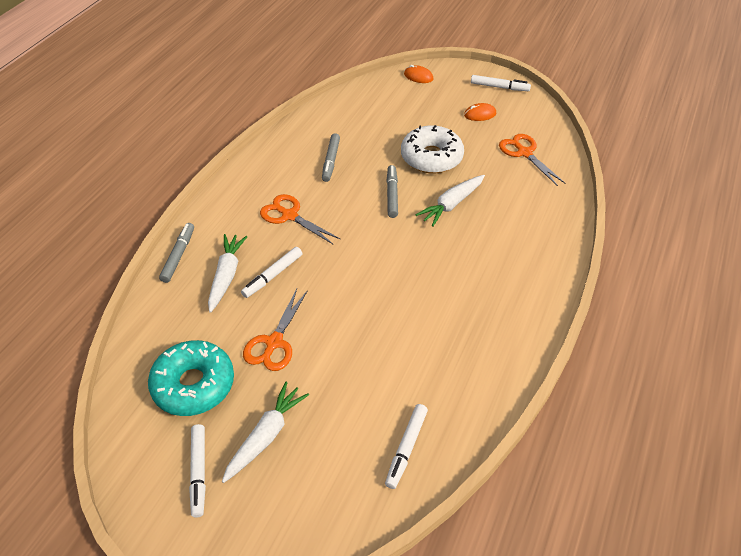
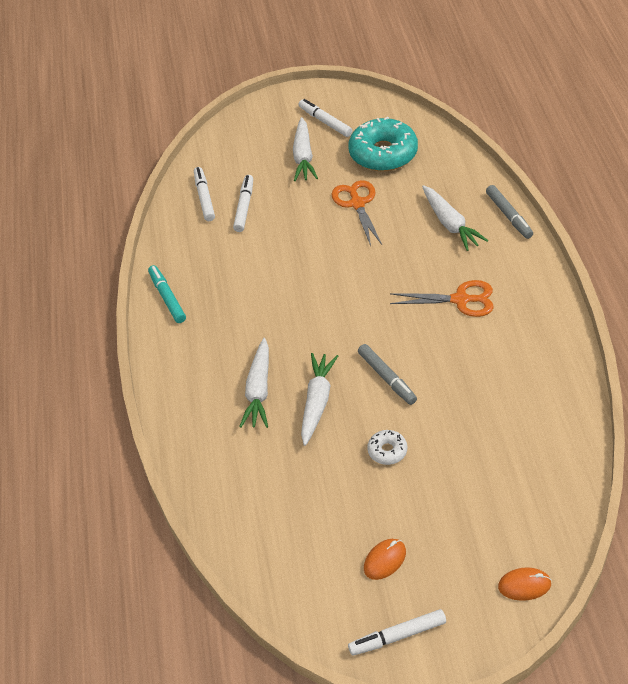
camera: 150 degrees right, 0 degrees up
(273, 276) = (413, 244): white marker -> white marker (244, 207)
(331, 161) = (489, 380): grey marker -> none
(431, 157) = (387, 451): white donut -> white donut, size x0.46
(487, 232) = (258, 390): none -> white carrot
(514, 349) = (167, 298): none -> turquoise marker
(524, 153) = (285, 525): orange scissors -> none

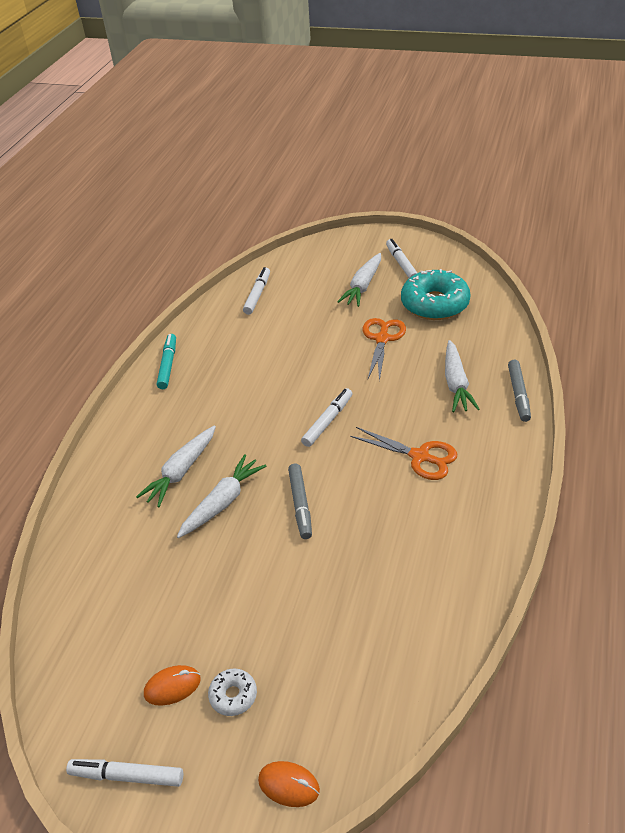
camera: 25 degrees right, 5 degrees down
(244, 207) = (284, 312): white marker -> white marker (327, 421)
(387, 451) = (252, 575): white donut -> white donut (233, 695)

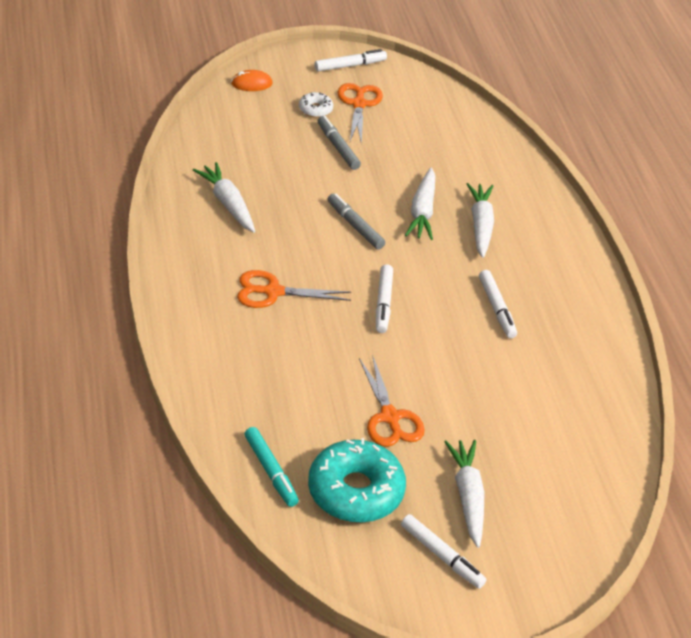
camera: 145 degrees right, 0 degrees up
(168, 365) = (599, 320): turquoise marker -> turquoise marker (271, 471)
(172, 686) = (359, 104): orange mouse -> orange scissors
(257, 295) = (591, 443): white marker -> white marker (497, 308)
(456, 383) = (274, 380): white carrot -> white carrot (228, 204)
(518, 394) = (200, 384): grey marker -> grey marker (338, 147)

